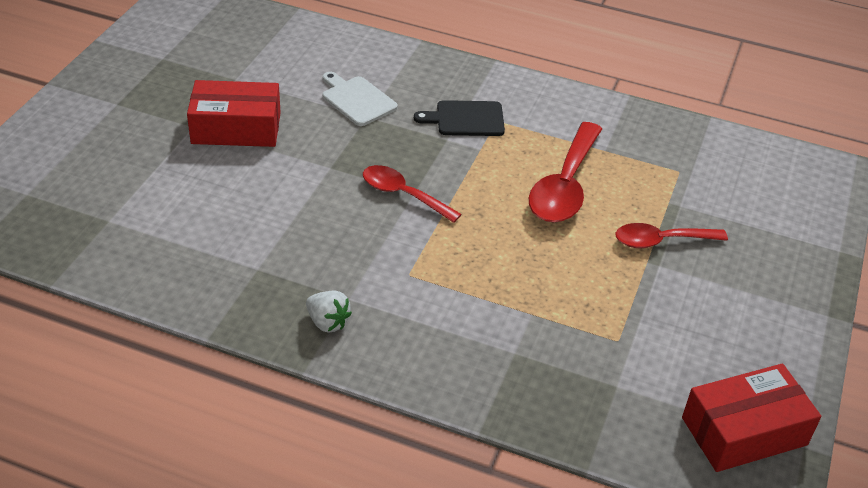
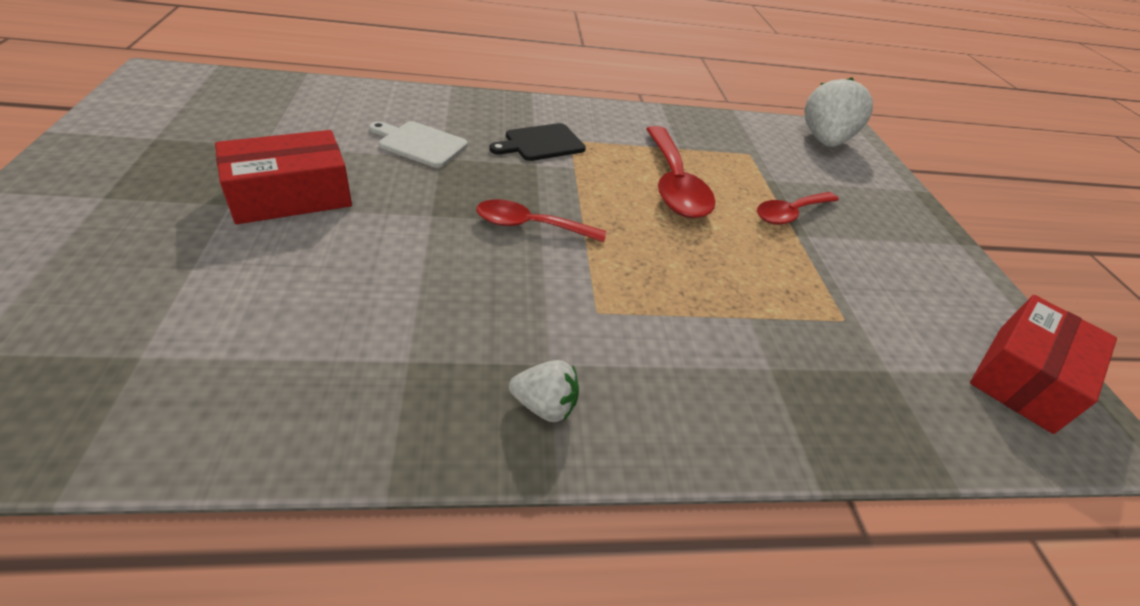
camera: 30 degrees left, 0 degrees up
(788, 174) = (824, 141): none -> white strawberry

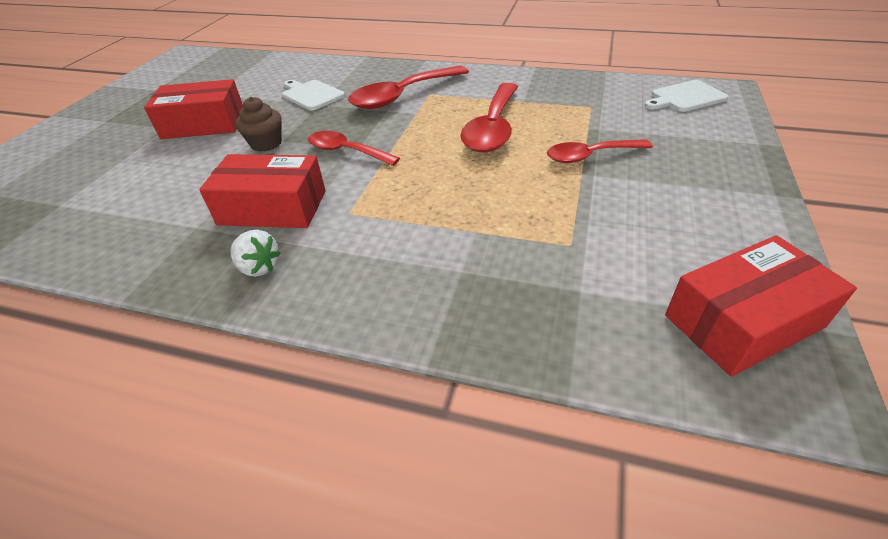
camera: 30 degrees right, 0 degrees up
(412, 221) = (266, 143): none -> brown cupcake
(496, 317) = (272, 208): none -> red box
(541, 143) = (402, 96): black cutting board -> red spoon
(824, 141) = (685, 97): white strawberry -> white cutting board

